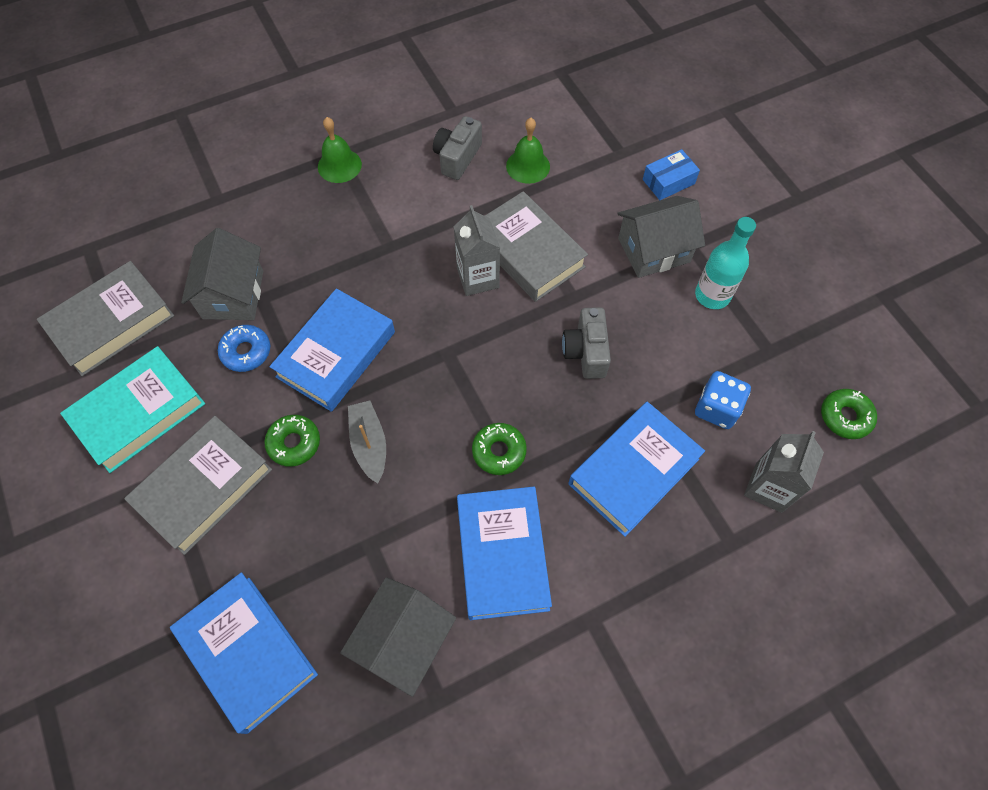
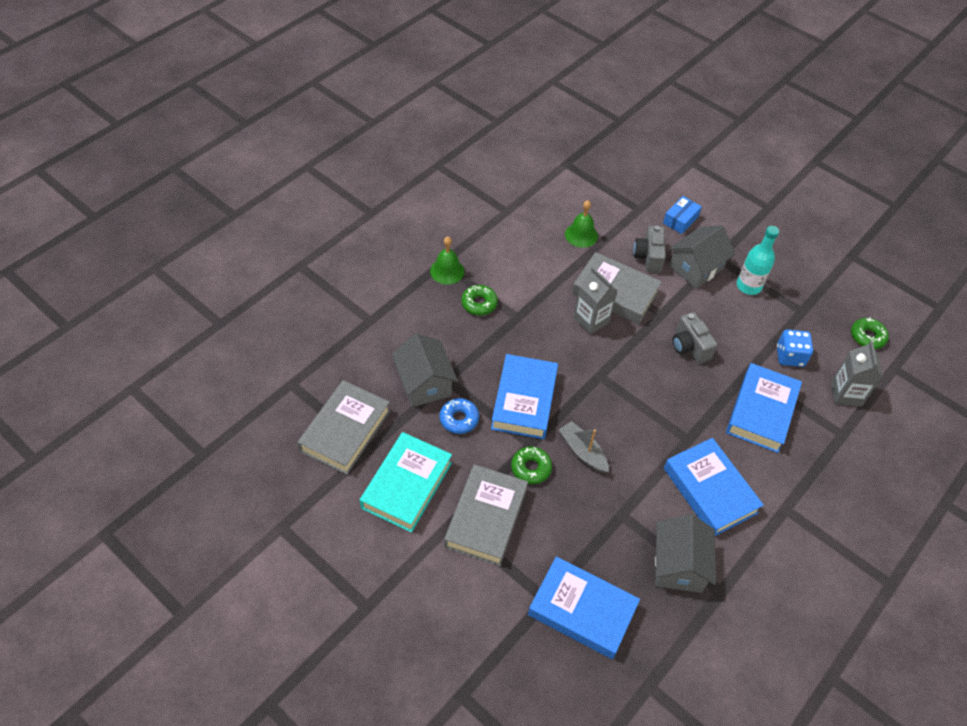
camera: 25 degrees left, 10 degrees down
(457, 158) = (529, 242): grey camera -> grey camera (648, 257)
(499, 451) = (670, 427): green donut -> green donut (479, 303)

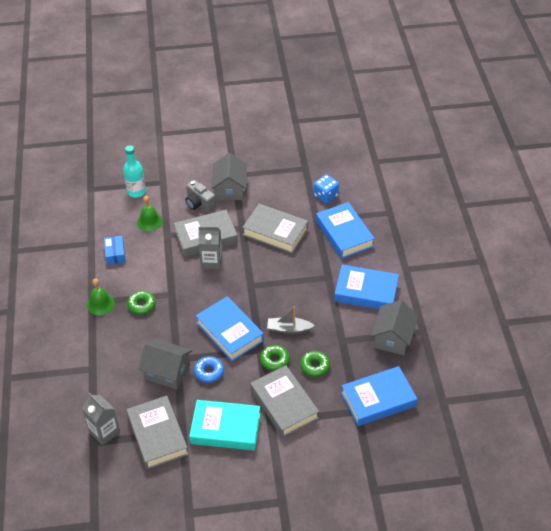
camera: 45 degrees left, 5 degrees down
(406, 485) = (225, 428): turquoise book -> turquoise book turned 60 degrees counterclockwise
(678, 565) = (393, 338): grey house -> grey house turned 60 degrees clockwise
(680, 220) = (191, 170): blue box -> blue box (115, 254)
(689, 346) = (275, 232): grey camera -> grey book
(748, 286) = (266, 177): turquoise bottle -> turquoise bottle (136, 192)
(846, 394) = (369, 192): grey carton -> grey carton (104, 431)
(867, 337) = (347, 156): green donut -> green donut (315, 366)

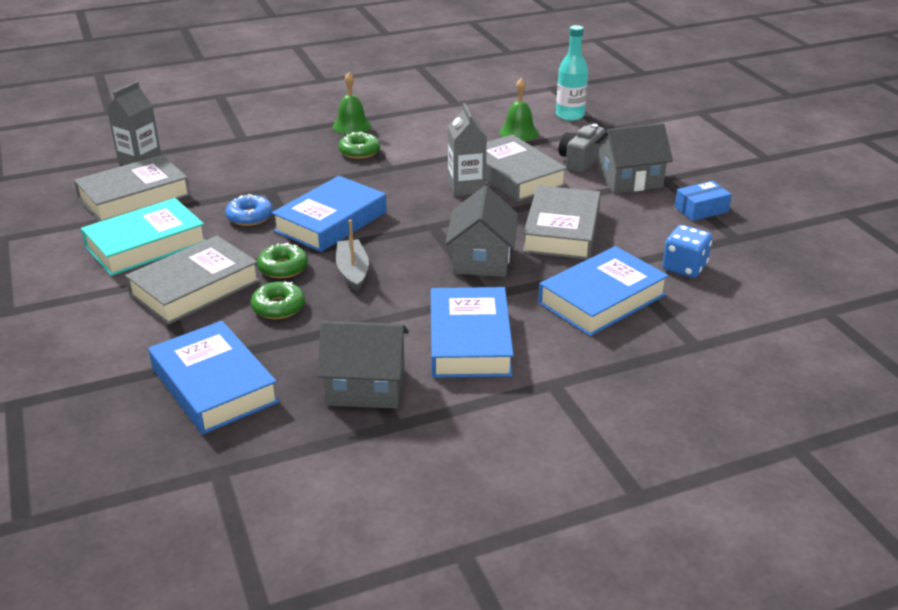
camera: 75 degrees right, 15 degrees down
(115, 254) = (444, 121): blue box -> blue box (701, 209)
(167, 372) = (245, 186): grey house -> grey house (481, 259)
(225, 428) = (146, 244): turquoise book -> turquoise book turned 60 degrees clockwise

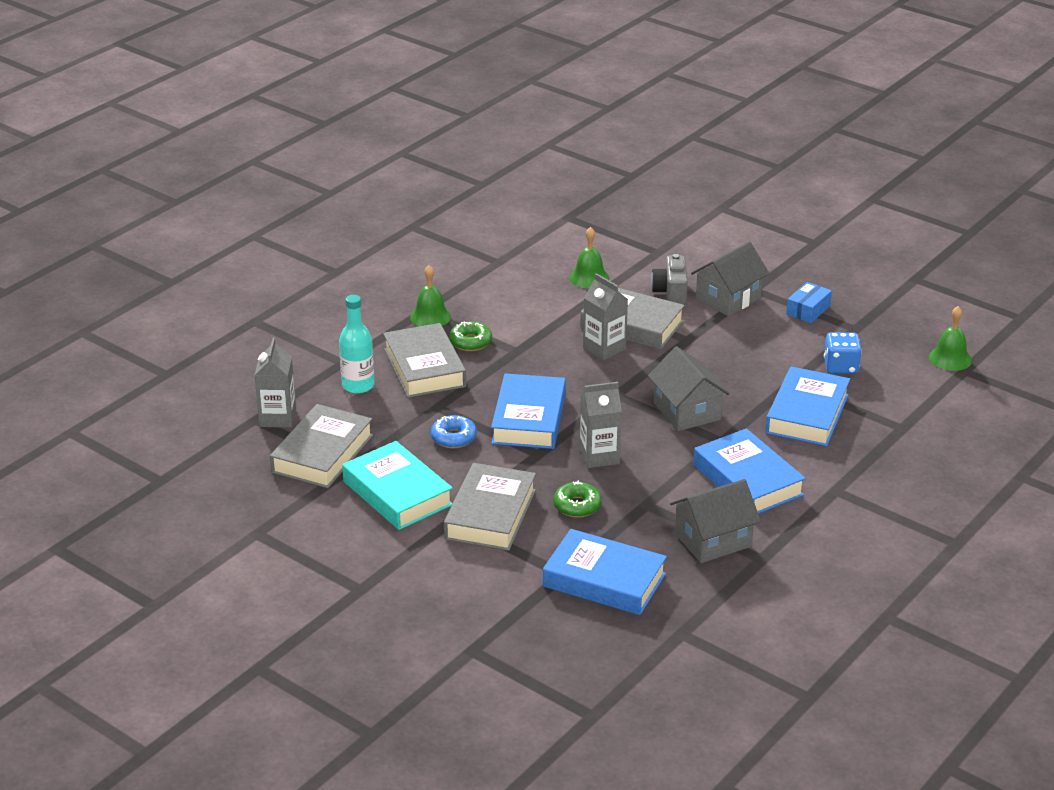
camera: 30 degrees left, 0 degrees up
(146, 244) = (397, 493): turquoise book -> turquoise book turned 60 degrees counterclockwise
(283, 268) = (540, 473): green donut -> none
(352, 271) = (599, 456): grey boat -> grey carton
(562, 231) = (722, 365): grey book -> grey book (424, 368)
(570, 115) = (614, 245): turquoise bottle -> turquoise bottle (358, 385)
(819, 295) = (950, 358): none -> green bell

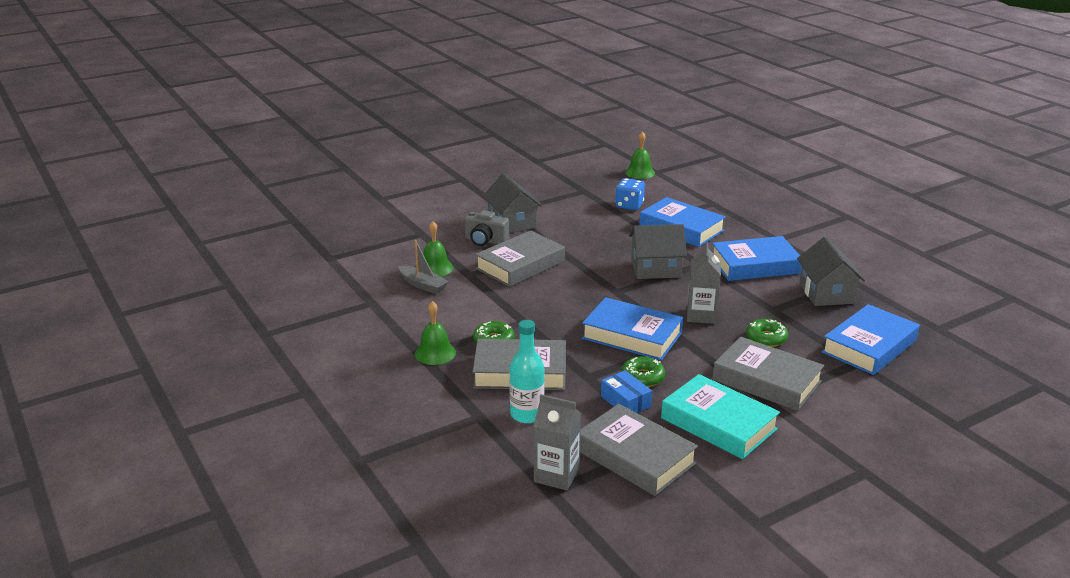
camera: 70 degrees left, 5 degrees down
(397, 493) = (718, 424): turquoise book -> turquoise book turned 60 degrees clockwise
(453, 438) = (642, 377): blue donut -> green donut
(549, 280) = (423, 285): none -> grey boat
(604, 349) = (548, 283): grey carton -> none
(808, 310) = (549, 200): blue box -> blue box (625, 401)

